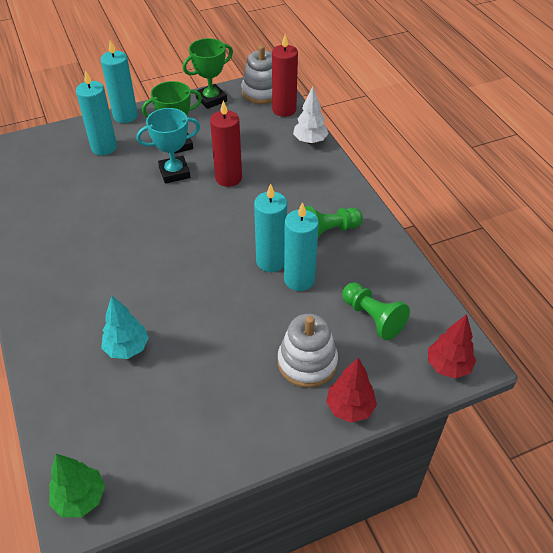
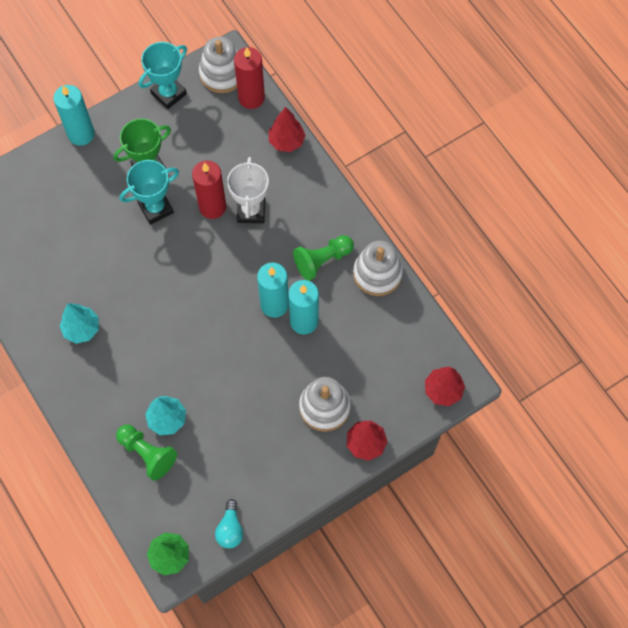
camera: 10 degrees left, 20 degrees up
(68, 255) = (82, 329): none -> turquoise tree
(104, 147) = (72, 184): turquoise candle -> none
(164, 479) = (230, 529): none -> turquoise light bulb
(211, 99) = (168, 93): green trophy -> turquoise trophy
(265, 185) = (251, 211): none -> white trophy
(310, 141) = (286, 141): white tree -> red tree
(372, 318) = (375, 352): green pawn -> green pawn (147, 454)
(384, 249) = (377, 273): none -> white stacking toy

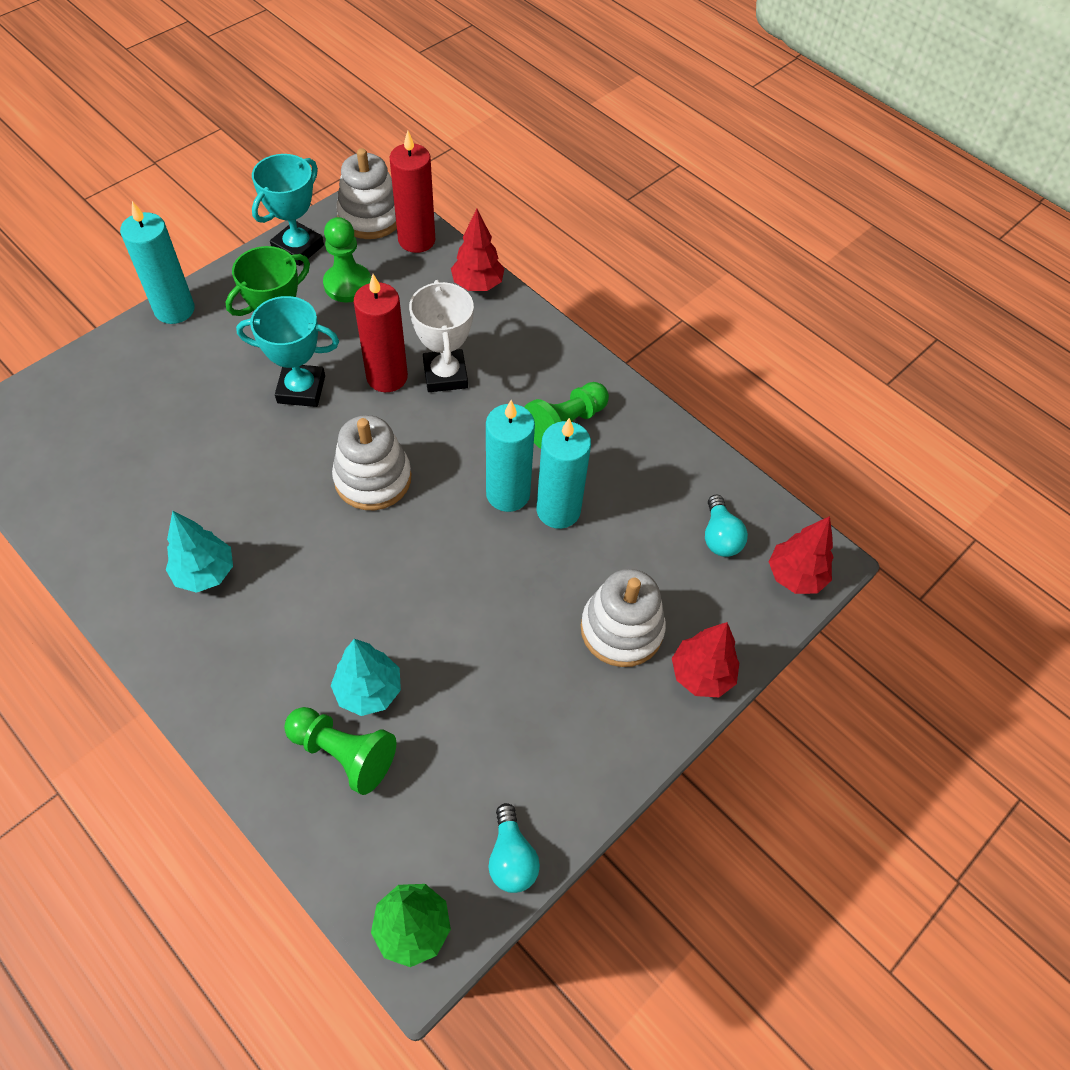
camera: 15 degrees left, 10 degrees down
(156, 208) = (301, 389): turquoise trophy -> turquoise trophy turned 45 degrees clockwise
(198, 129) = (348, 284): none -> green pawn
(377, 273) = (650, 431): white stacking toy -> white stacking toy (373, 478)
(402, 356) = (720, 537): none -> turquoise light bulb

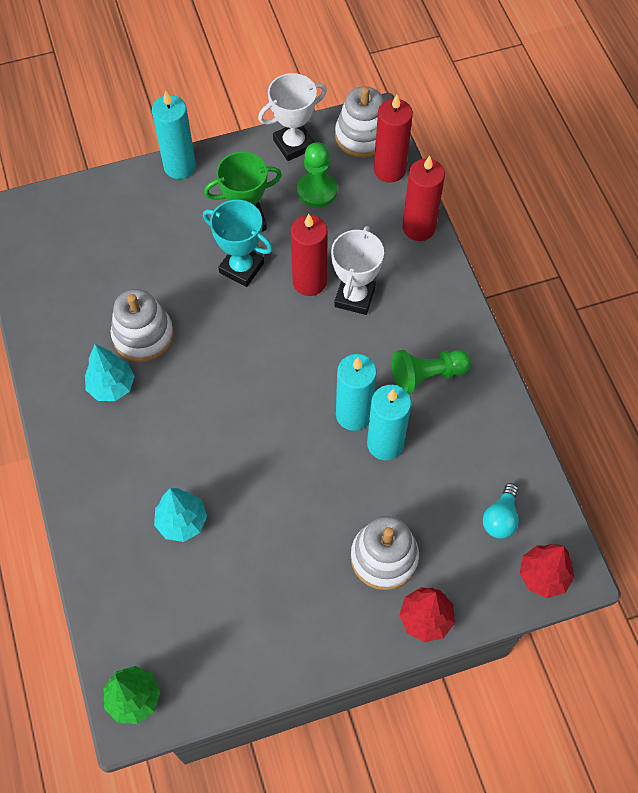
camera: 30 degrees right, 5 degrees up
(298, 248) = (294, 144): turquoise trophy -> white trophy
(343, 753) = (145, 559): green pawn -> none
(373, 478) = (260, 361): white stacking toy -> white stacking toy (143, 335)
(477, 285) = (418, 228): red tree -> red candle
(511, 858) = (221, 684): turquoise light bulb -> none

